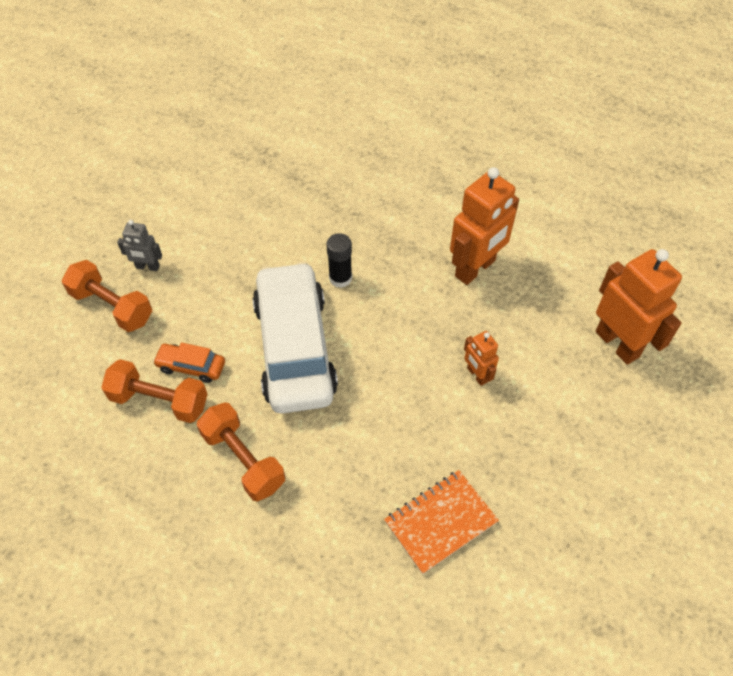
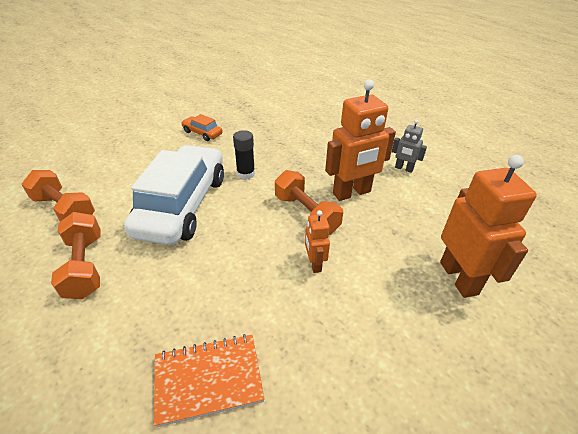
camera: 20 degrees right, 15 degrees down
(112, 306) = (86, 152): orange dumbbell -> orange dumbbell (306, 214)
(147, 267) = (126, 138): grey robot -> grey robot (403, 168)
(191, 366) = (103, 196): orange car -> orange car (202, 133)

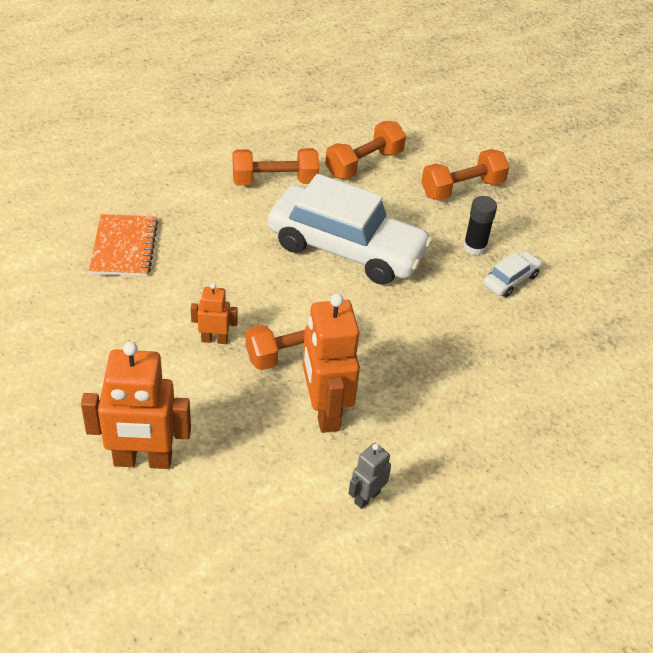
camera: 100 degrees right, 5 degrees up
(104, 157) = (462, 188): none -> orange dumbbell
(202, 133) = (511, 280): orange car -> white car
(246, 174) = (396, 311): black glue stick -> black glue stick (475, 247)

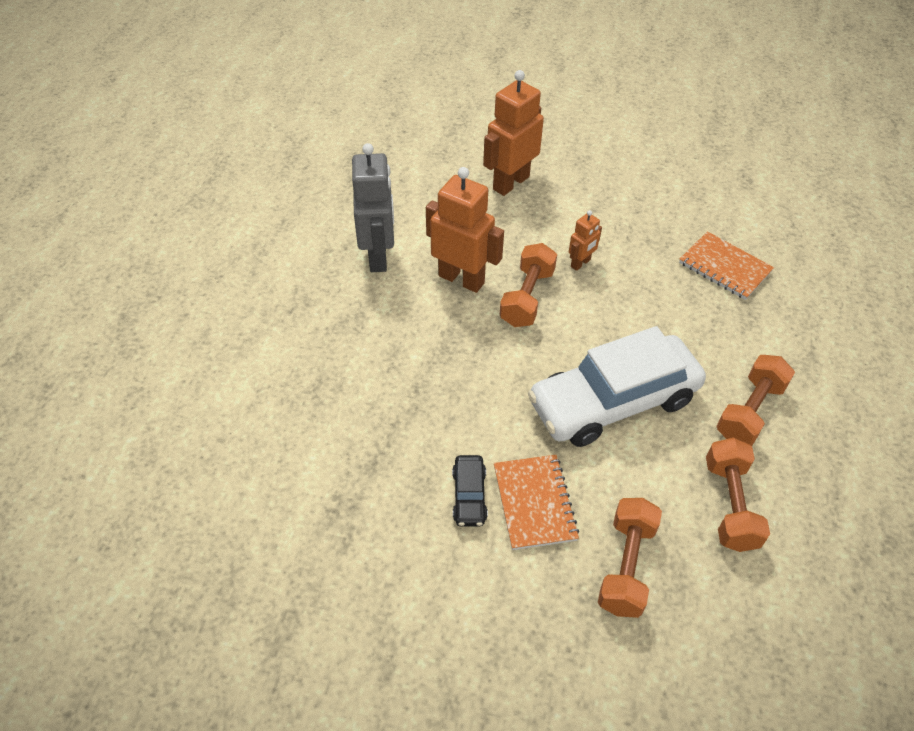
camera: 135 degrees right, 5 degrees up
(367, 497) = (378, 256): grey robot -> grey robot, size x1.98
(475, 247) = (534, 503): black glue stick -> orange notebook
(511, 280) = (469, 496): white car -> black car

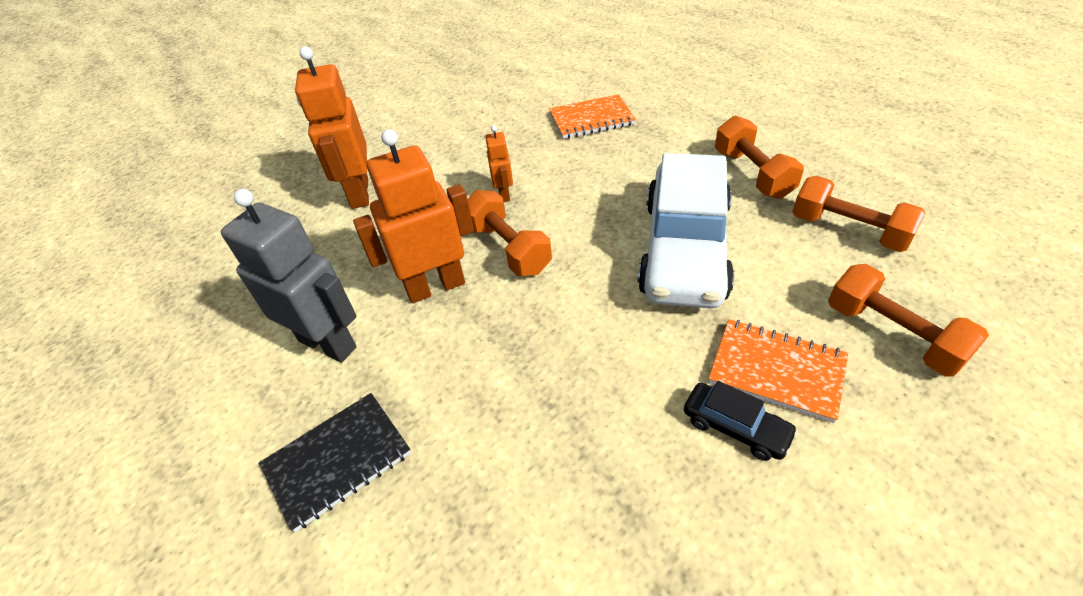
camera: 50 degrees left, 5 degrees down
(311, 314) = (337, 460): none -> black notebook

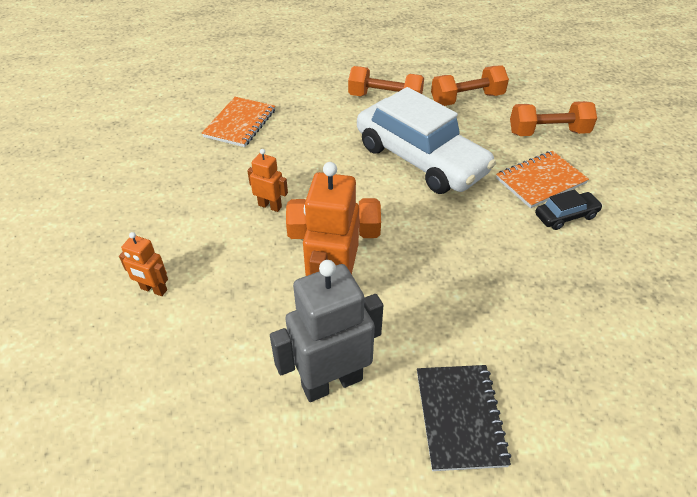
camera: 60 degrees left, 0 degrees up
(359, 193) = (153, 289): orange robot -> orange robot, size x0.50

